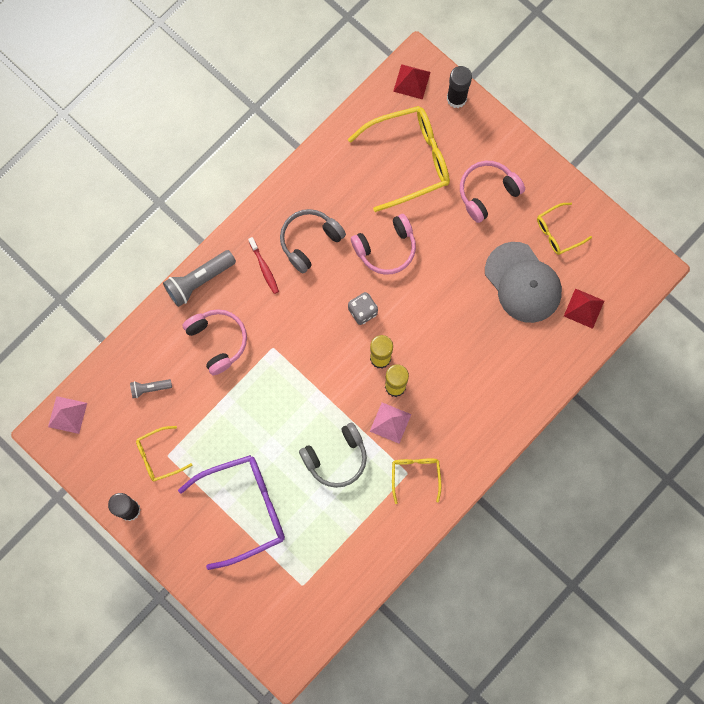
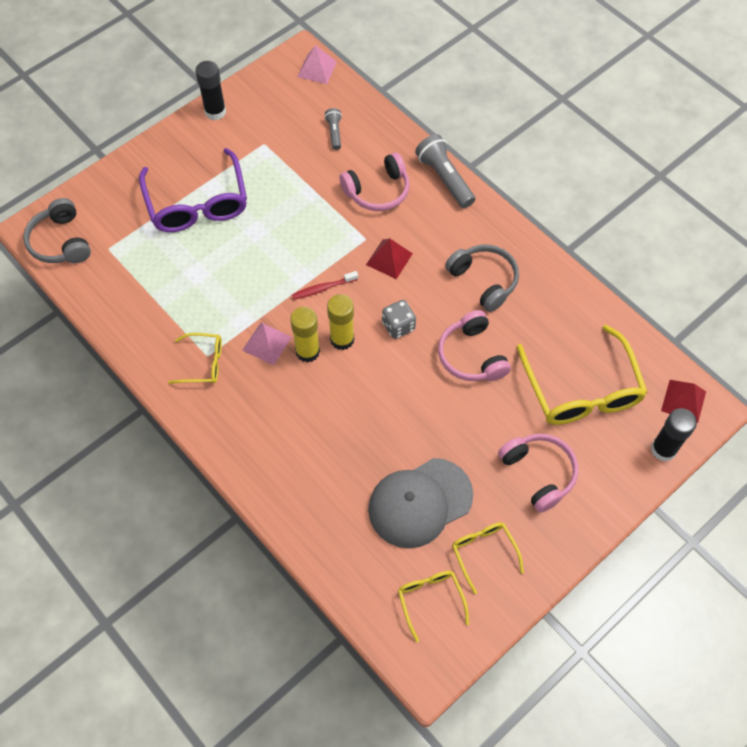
camera: 95 degrees right, 15 degrees down
(159, 456) = (264, 137): yellow glasses -> yellow glasses (430, 600)
(264, 268) = (455, 236): red toothbrush -> red toothbrush (323, 288)
(336, 458) = (236, 288): grey headphones -> grey headphones (61, 242)
(584, 308) = (381, 573): red pyramid -> red pyramid (389, 259)

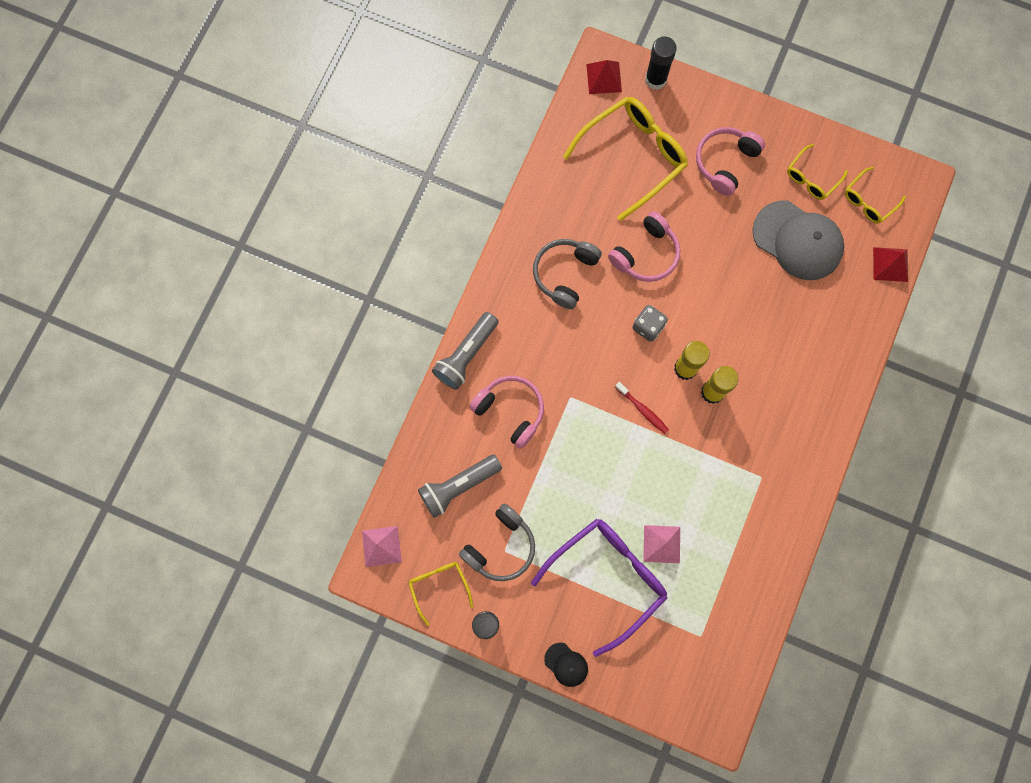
camera: 115 degrees left, 15 degrees up
(61, 242) = (717, 688): grey headphones -> grey headphones (500, 547)
(150, 149) = (566, 664): none -> black cap
(203, 363) = (770, 477): yellow glasses -> yellow glasses (439, 586)
(267, 343) = (722, 431): pink pyramid -> pink pyramid (661, 544)
(334, 133) = (458, 486): grey flashlight -> grey flashlight, size x1.82
(389, 259) = (582, 366): red pyramid -> red pyramid (890, 264)

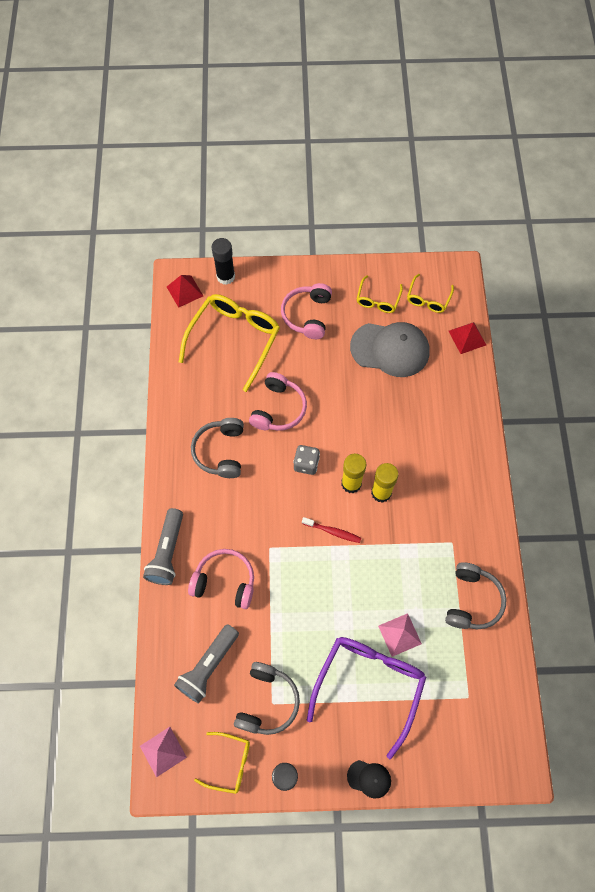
camera: 25 degrees left, 10 degrees down
(439, 586) = (229, 763): yellow glasses -> yellow glasses turned 150 degrees clockwise
(752, 545) = (472, 600): none -> grey headphones

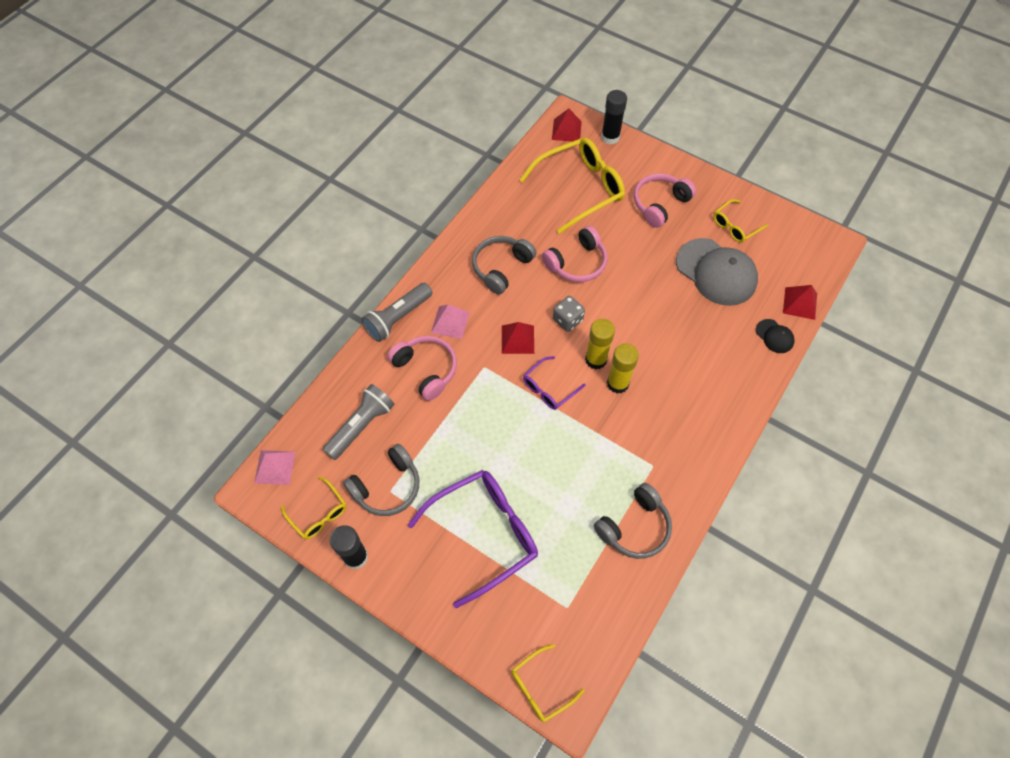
camera: 35 degrees right, 5 degrees down
(208, 666) = (361, 426): grey flashlight -> grey flashlight turned 150 degrees clockwise
(279, 506) = (517, 339): none -> red pyramid
(333, 531) = (549, 388): red toothbrush -> purple glasses
(369, 778) = (424, 611): black cap -> black cap (774, 336)
(399, 634) = (544, 511): pink pyramid -> pink pyramid (450, 322)
(428, 299) = (785, 250): yellow glasses -> yellow glasses (541, 687)

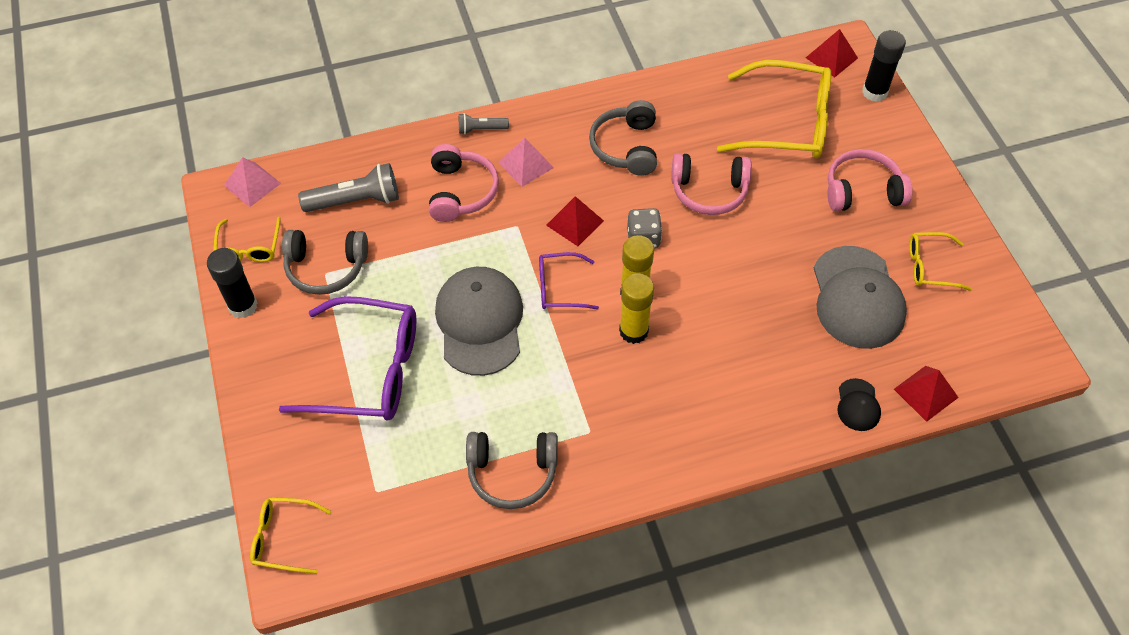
camera: 40 degrees right, 5 degrees down
(398, 318) = (481, 129): grey flashlight -> grey flashlight, size x0.55
(501, 268) = (626, 147): grey headphones -> grey headphones turned 75 degrees counterclockwise
(523, 447) = (480, 322): none -> grey cap

